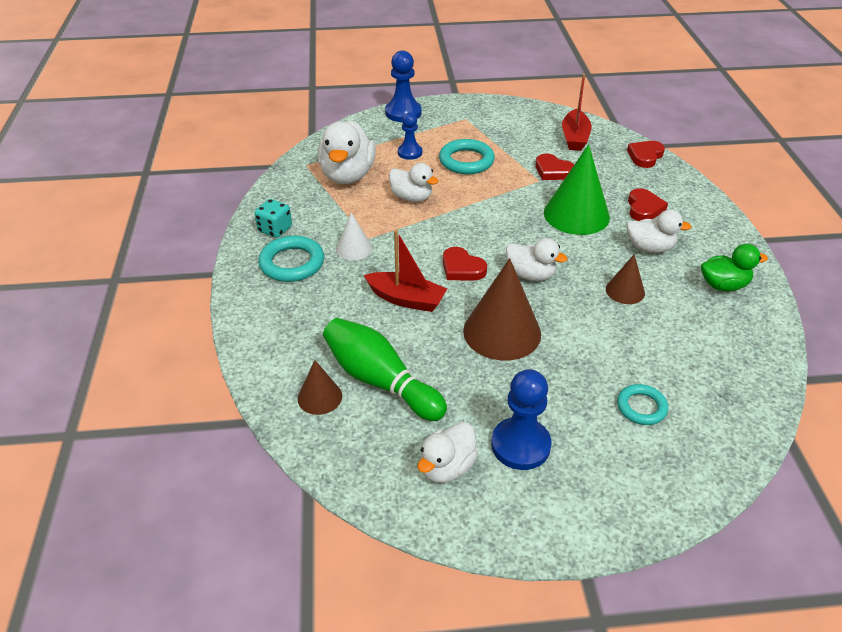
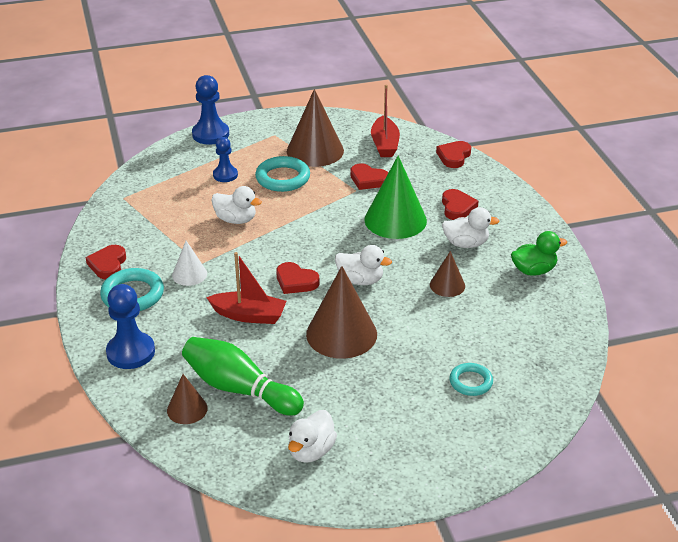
camera: 10 degrees left, 5 degrees down
(275, 229) = (108, 265): turquoise dice -> red heart
(347, 175) = (168, 204): white duck -> none
(503, 137) = (315, 151): none -> brown cone
(520, 445) = (371, 425): blue pawn -> blue pawn (131, 352)

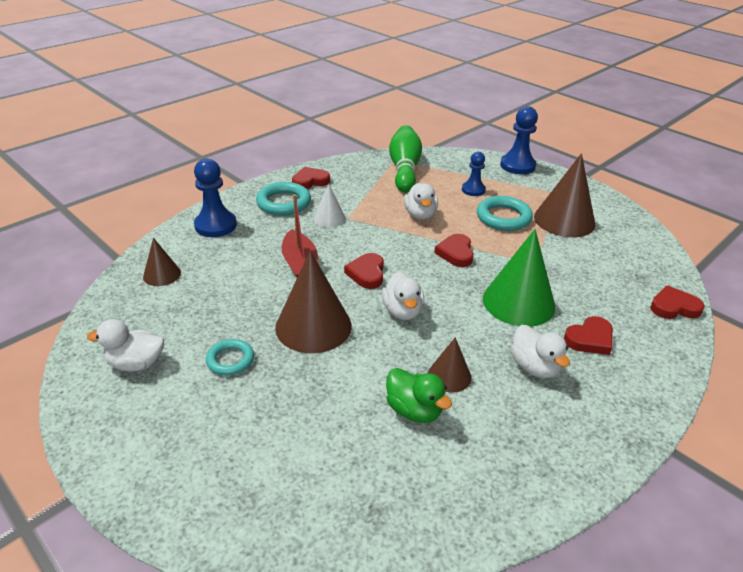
camera: 60 degrees right, 0 degrees up
(239, 389) = (201, 292): green bowling pin -> green bowling pin (404, 169)
(368, 180) = (560, 264): red heart -> red heart (456, 253)
(385, 144) = (629, 255): red boat -> none
(471, 382) = (299, 451): turquoise ring -> turquoise ring (230, 360)
(533, 270) = (545, 444): green duck -> green duck (414, 410)

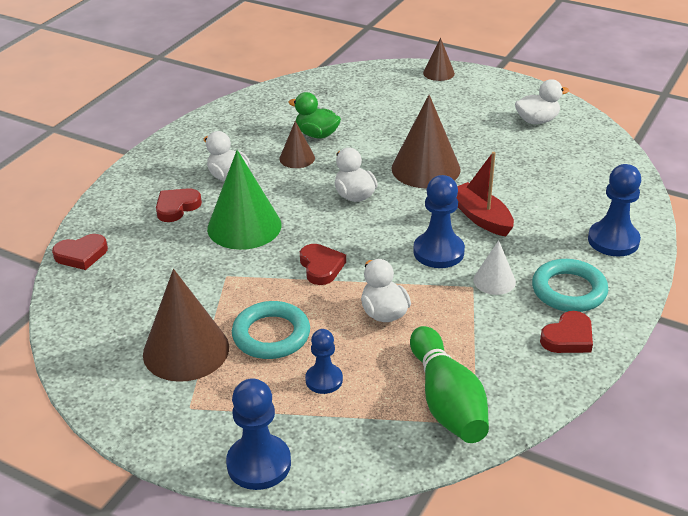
camera: 165 degrees right, 0 degrees up
(162, 274) = (601, 180): brown cone -> brown cone (438, 73)
(230, 360) = (471, 135): turquoise ring -> none
(356, 245) = (438, 252): none -> blue pawn
(367, 273) = (407, 223): red heart -> none

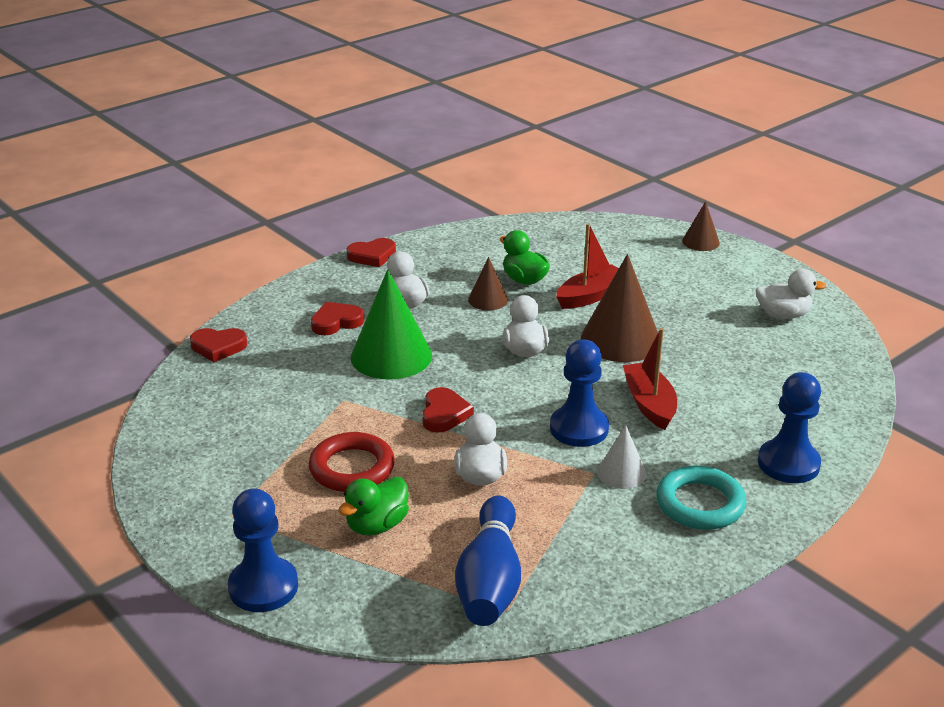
camera: 20 degrees right, 5 degrees down
(186, 350) = (260, 461): brown cone -> none
(271, 335) = (352, 468): turquoise ring -> red ring
(324, 380) = (377, 525): blue pawn -> green duck
(379, 137) = (591, 296): none -> red boat
(447, 401) = (490, 581): green bowling pin -> blue bowling pin
(568, 337) = (666, 552): red heart -> red heart (372, 256)

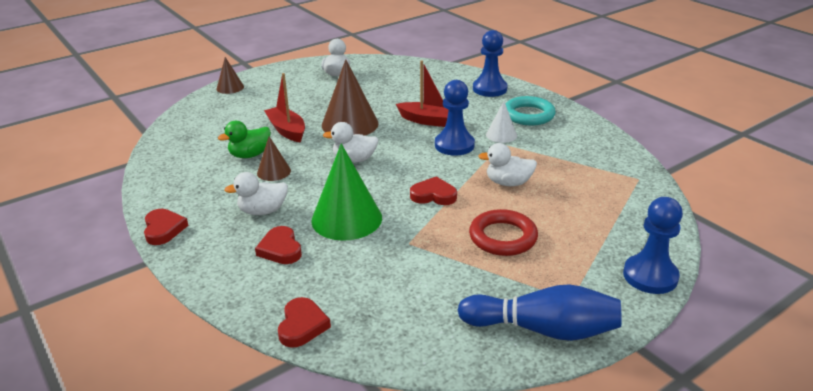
camera: 85 degrees left, 0 degrees up
(377, 525) = (569, 225): green duck -> none
(490, 581) = (614, 183): blue bowling pin -> blue bowling pin (543, 329)
(649, 404) = (428, 121): red boat -> red boat turned 150 degrees counterclockwise

